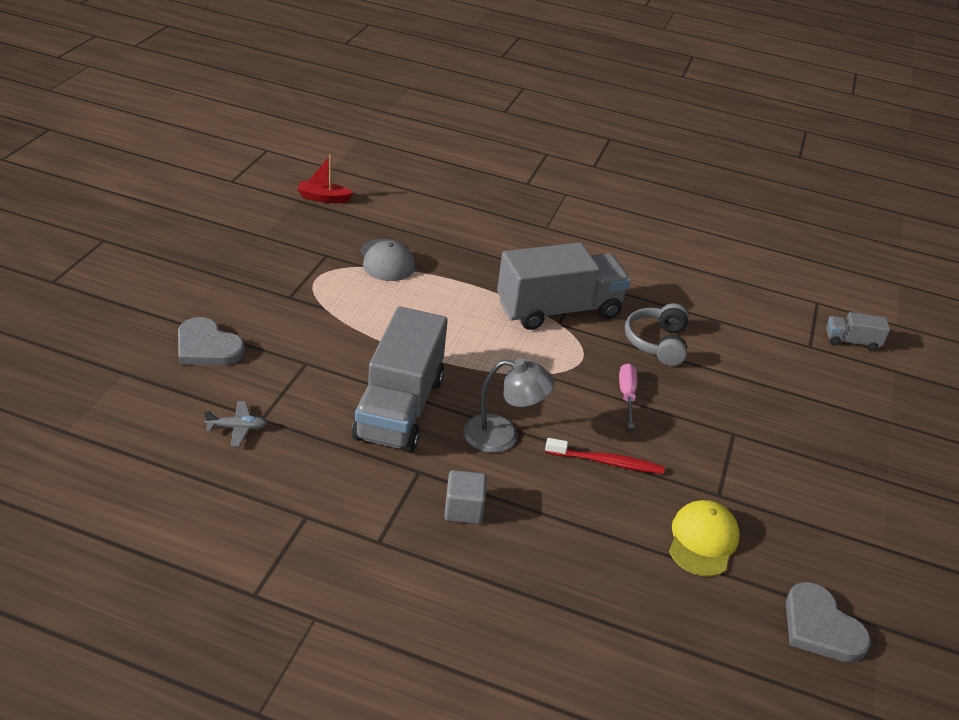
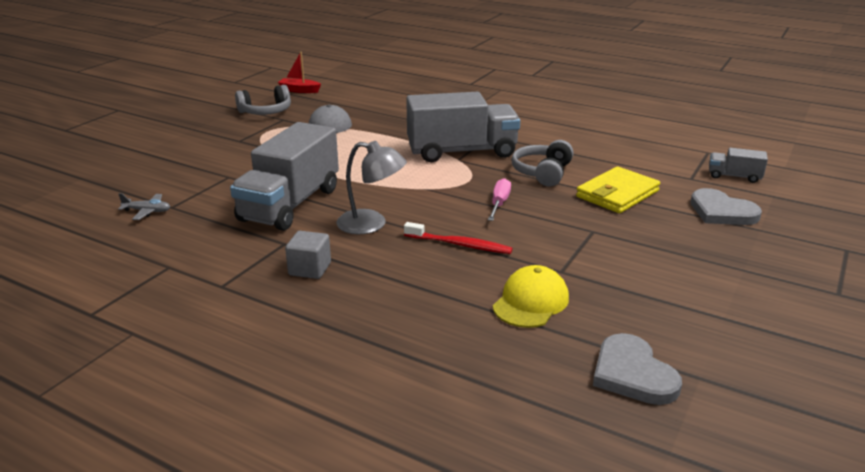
camera: 15 degrees right, 10 degrees down
(207, 347) = (155, 166): grey heart -> grey heart (721, 212)
(299, 241) = (266, 112): none -> grey headphones
(743, 374) = (617, 194): none -> yellow wallet

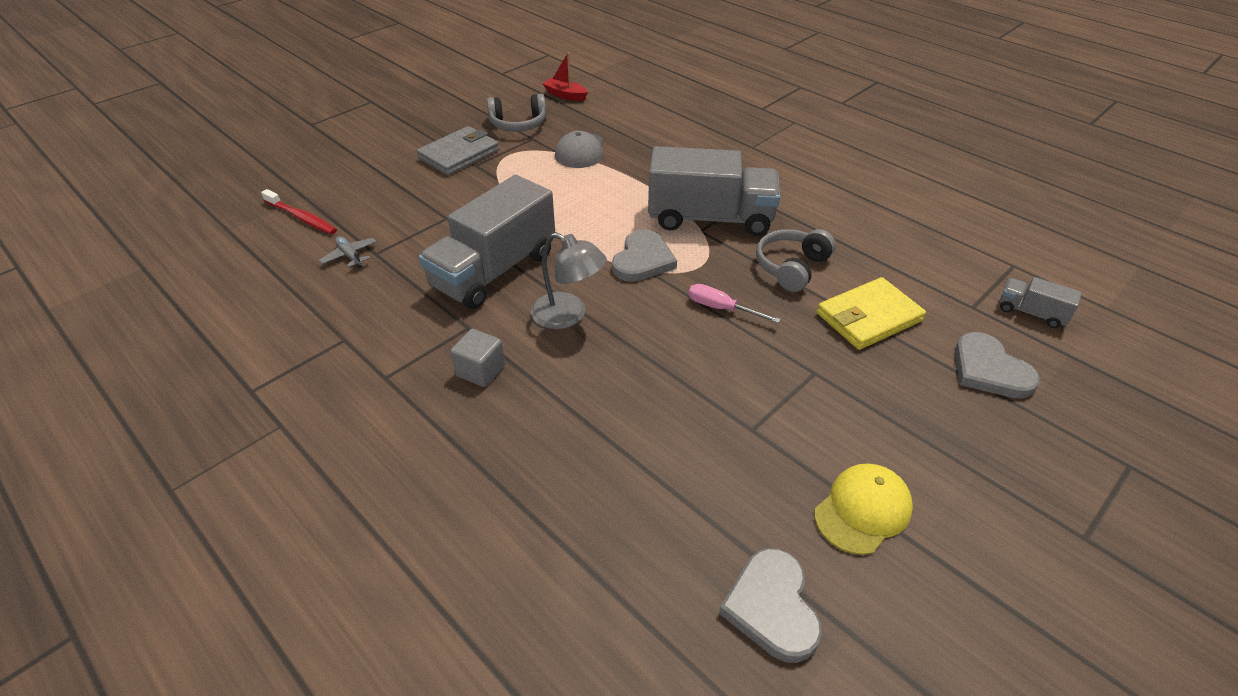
camera: 15 degrees right, 15 degrees up
(147, 211) = (350, 256): grey plane -> grey plane turned 150 degrees counterclockwise
(220, 135) = (459, 154): none -> grey wallet
(418, 182) = (643, 260): none -> grey heart
(460, 244) = (652, 365): red toothbrush -> red toothbrush (302, 218)
(499, 203) = (721, 308): pink screwdriver -> pink screwdriver turned 90 degrees counterclockwise
(530, 302) = (698, 469): yellow cap -> yellow cap (862, 510)

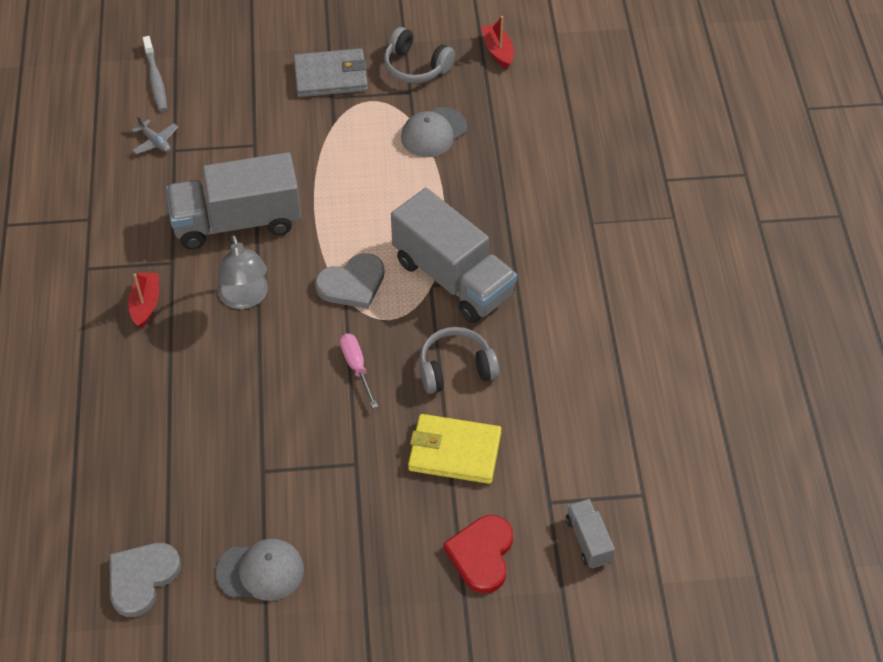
camera: 40 degrees right, 10 degrees up
(302, 218) = (155, 79): red toothbrush -> grey toothbrush
(350, 256) = (155, 142): grey plane -> grey plane turned 135 degrees clockwise
(480, 370) = (146, 304): grey cube -> red boat
(862, 510) = (260, 571): yellow cap -> grey cap
(989, 370) = (481, 554): grey heart -> red heart

